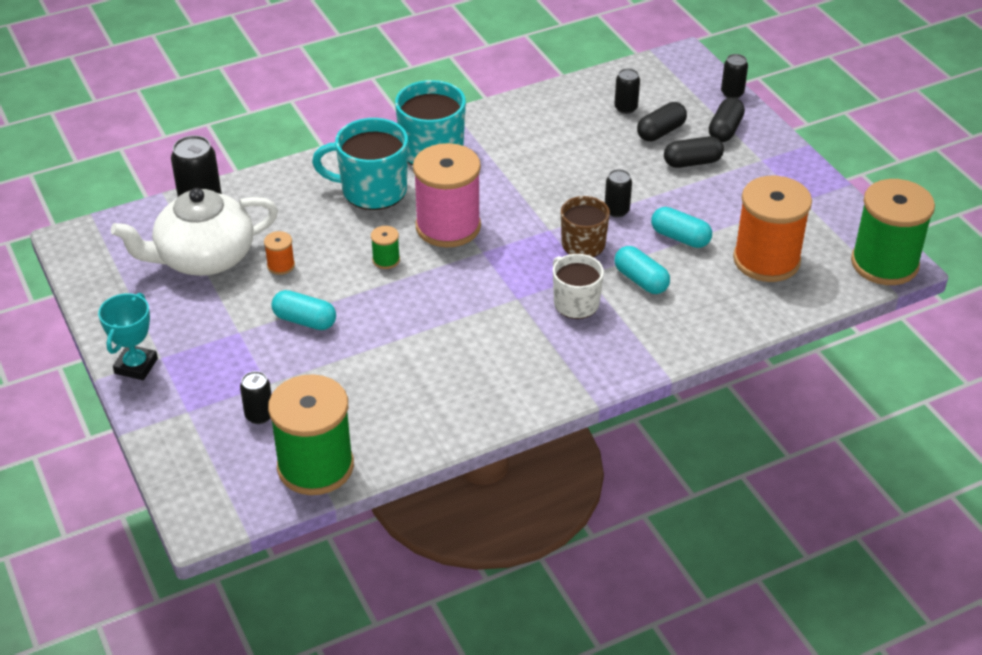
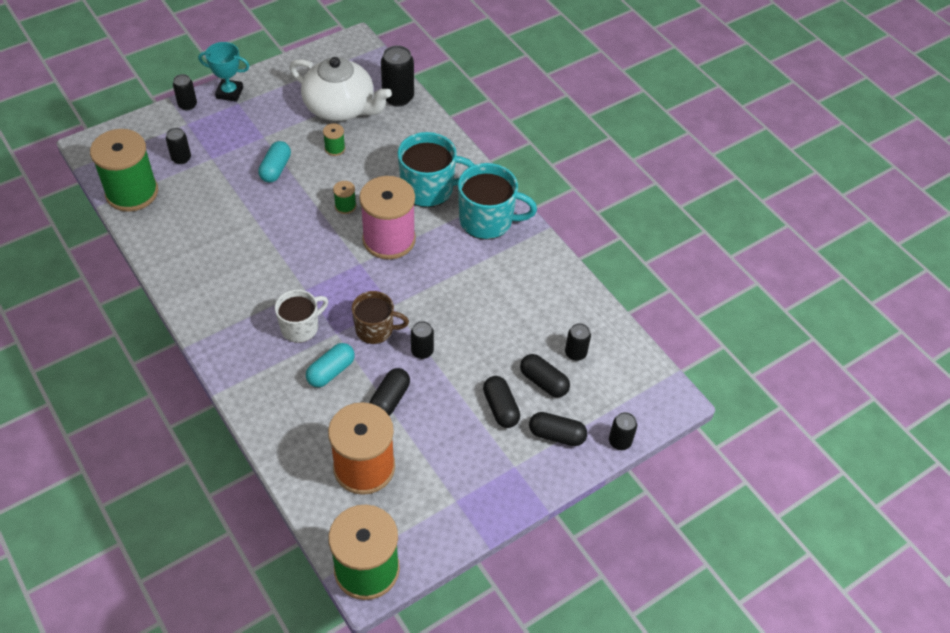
camera: 80 degrees right, 10 degrees up
(147, 411) = (187, 105): none -> black can
(203, 258) = (340, 107): white teapot -> white teapot turned 150 degrees clockwise
(281, 265) = (335, 148): orange spool -> green spool
(372, 190) = (429, 189): turquoise mug -> turquoise mug turned 90 degrees clockwise
(680, 238) = (390, 399): turquoise capsule -> black capsule

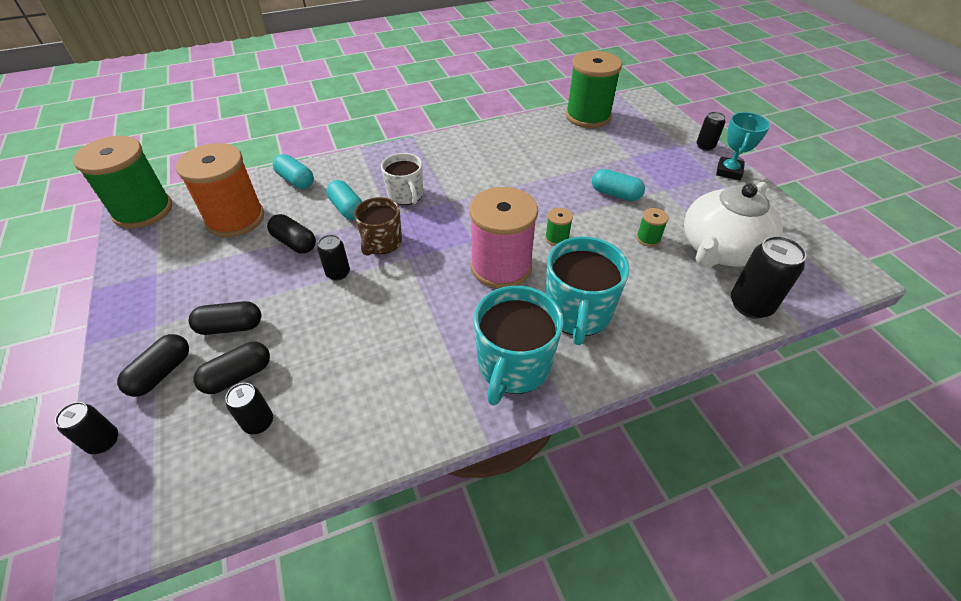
camera: 105 degrees right, 5 degrees down
(181, 158) = (630, 141): black can -> none
(288, 436) = (296, 180): none -> turquoise capsule

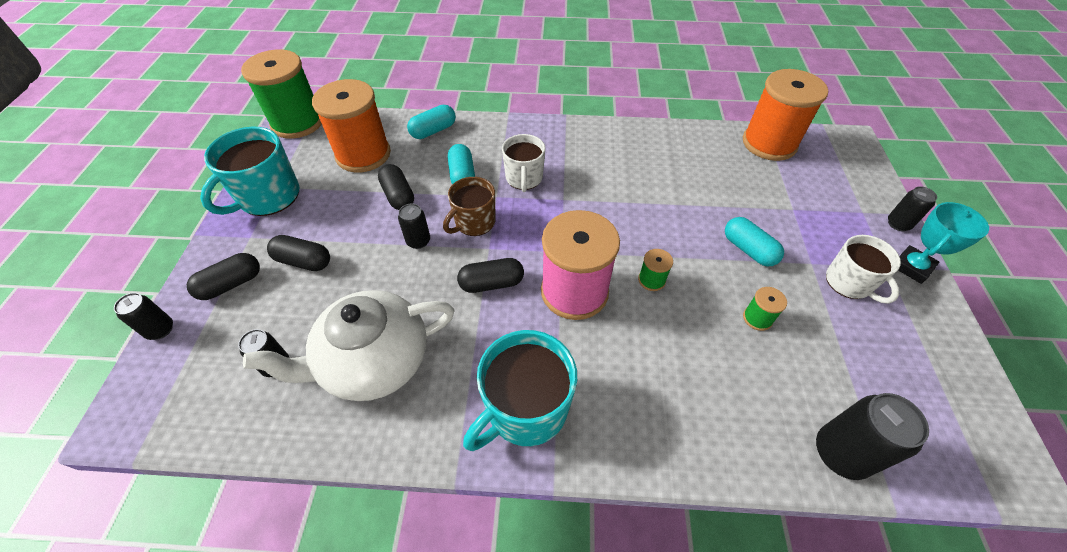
camera: 25 degrees right, 5 degrees up
(238, 376) = (284, 312): black capsule -> black capsule (491, 283)
(296, 180) = (433, 131): turquoise capsule -> turquoise capsule turned 75 degrees clockwise
(577, 313) = (625, 377): turquoise mug -> turquoise mug (268, 197)
(588, 116) = (769, 143): green spool -> orange spool
(695, 194) = (849, 282): none -> white mug
(720, 249) = (841, 365): white teapot -> white teapot (373, 361)

